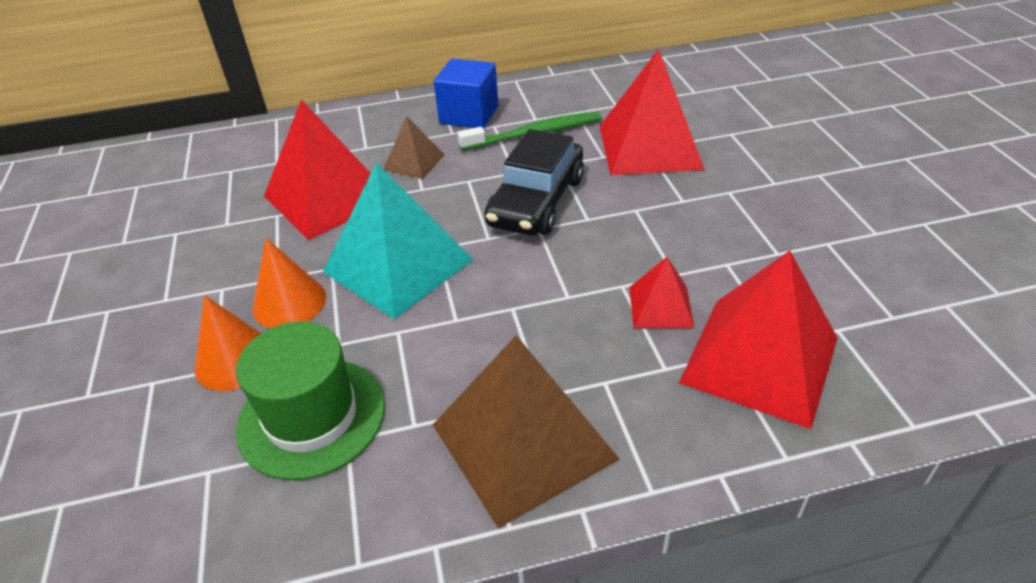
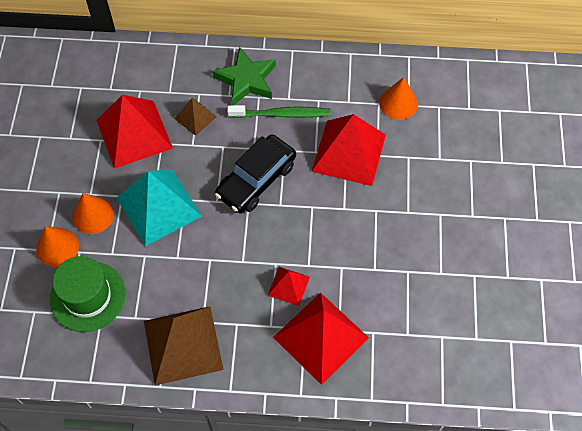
camera: 15 degrees right, 20 degrees up
(469, 115) = (246, 80): blue cube -> green star
(680, 93) = (398, 103): none -> orange cone

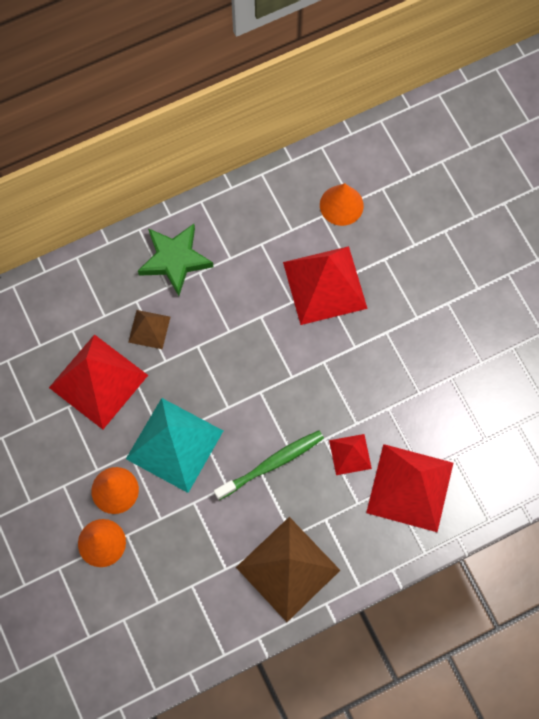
camera: 30 degrees left, 10 degrees up
(87, 296) = (165, 574): green hat -> none
(256, 180) = (252, 363): black car -> none
(281, 114) = (233, 279): green toothbrush -> green toothbrush (271, 464)

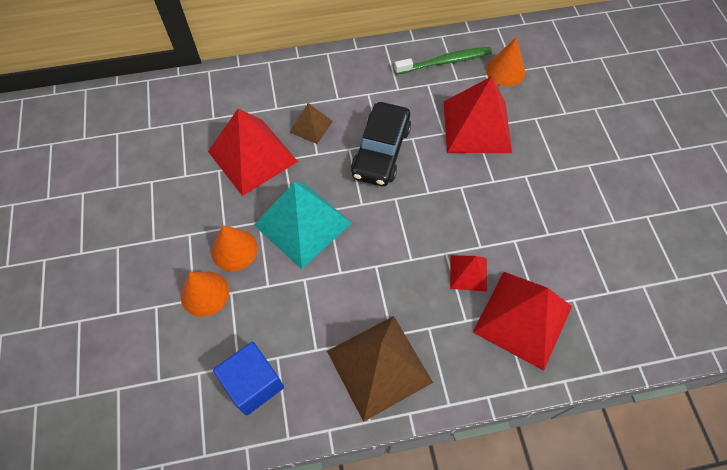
camera: 15 degrees right, 10 degrees down
(175, 260) = (350, 80): green star -> none
(177, 615) = (253, 383): none -> blue cube
(231, 341) = (381, 151): none -> black car
(271, 464) = (389, 263): green toothbrush -> green toothbrush (445, 62)

